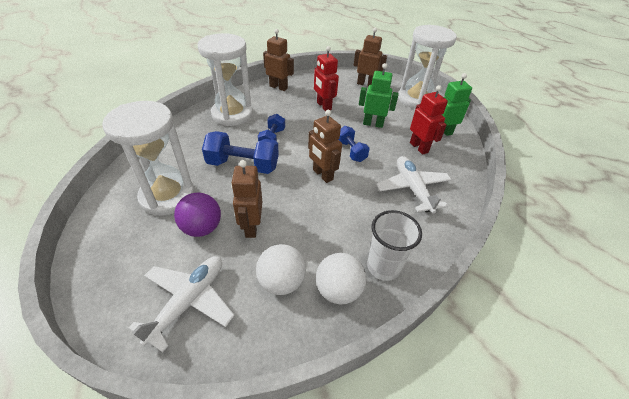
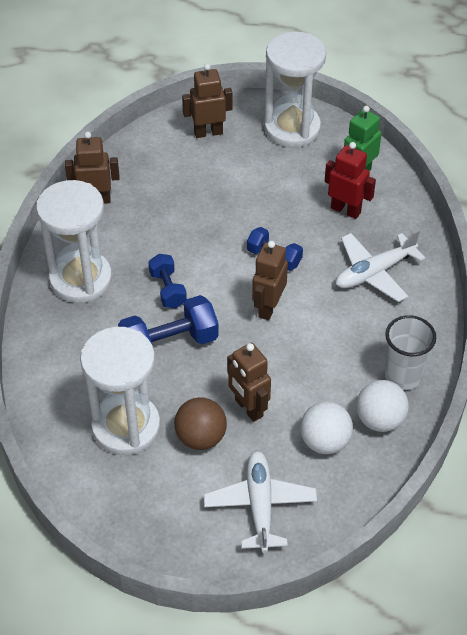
camera: 30 degrees left, 5 degrees up
(202, 228) = (201, 437): purple ball -> brown ball
(322, 175) = (268, 307): brown robot -> brown robot turned 90 degrees clockwise
(323, 106) = (185, 203): red robot -> none
(373, 124) = (269, 201): green robot -> none
(412, 189) = (374, 272): white plane -> white plane turned 75 degrees counterclockwise

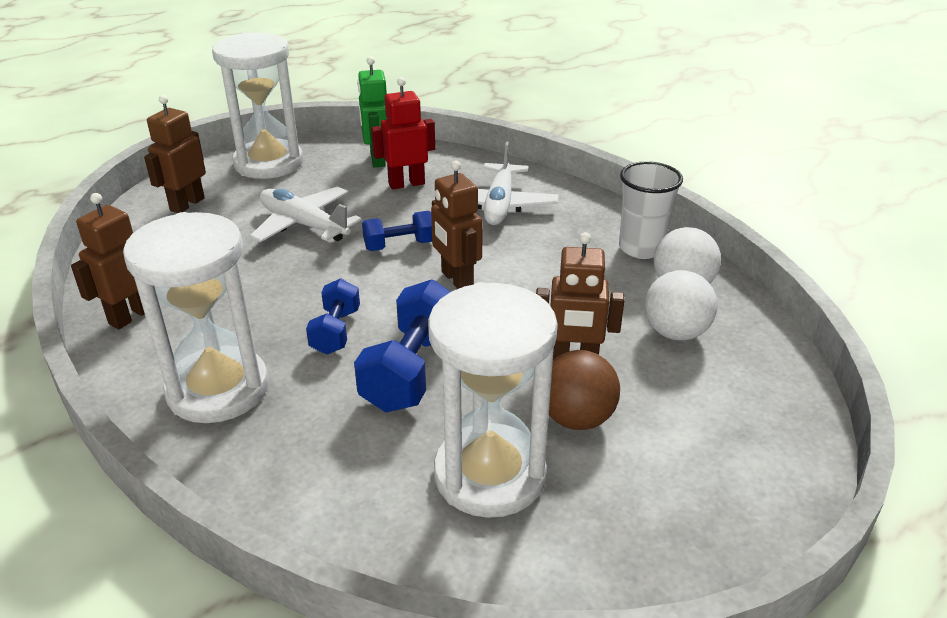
camera: 50 degrees left, 15 degrees down
(167, 289) = (335, 331): blue dumbbell -> blue dumbbell turned 75 degrees clockwise
(260, 505) = (723, 424): white plane -> white plane (303, 225)

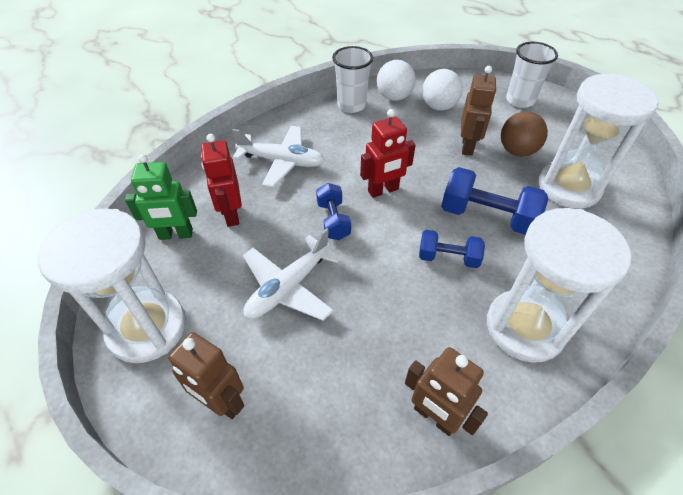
camera: 85 degrees left, 15 degrees up
(456, 280) = (383, 190): brown robot -> red robot
(745, 439) = (520, 100): none -> white cup

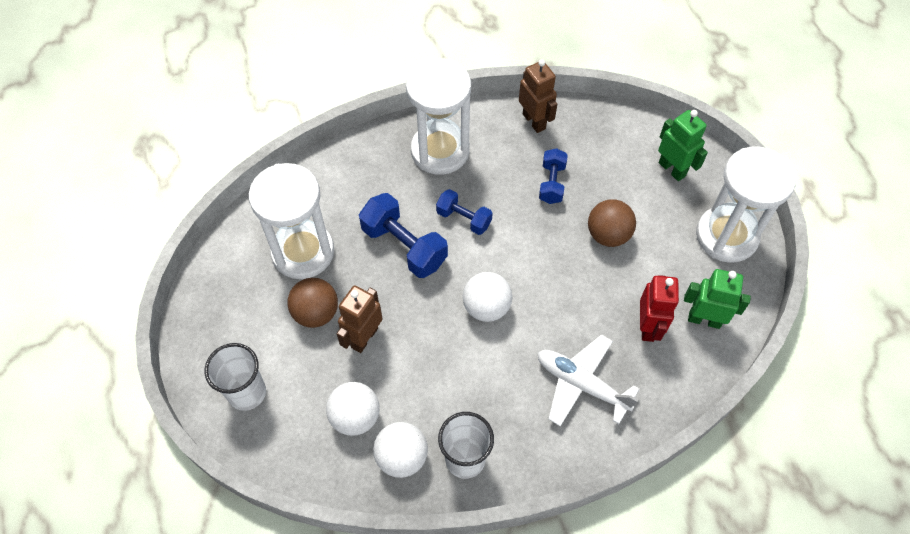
camera: 160 degrees left, 10 degrees up
(221, 402) = (672, 169): brown robot -> green robot
(289, 287) = (608, 235): white plane -> brown ball
(333, 220) = (549, 288): blue dumbbell -> blue dumbbell (552, 183)
(383, 190) = (486, 307): red robot -> white ball

